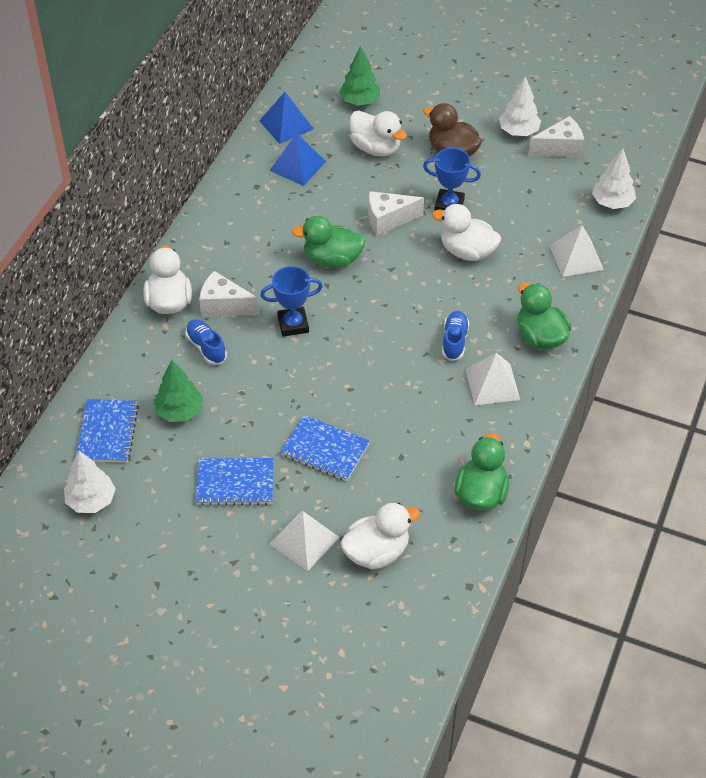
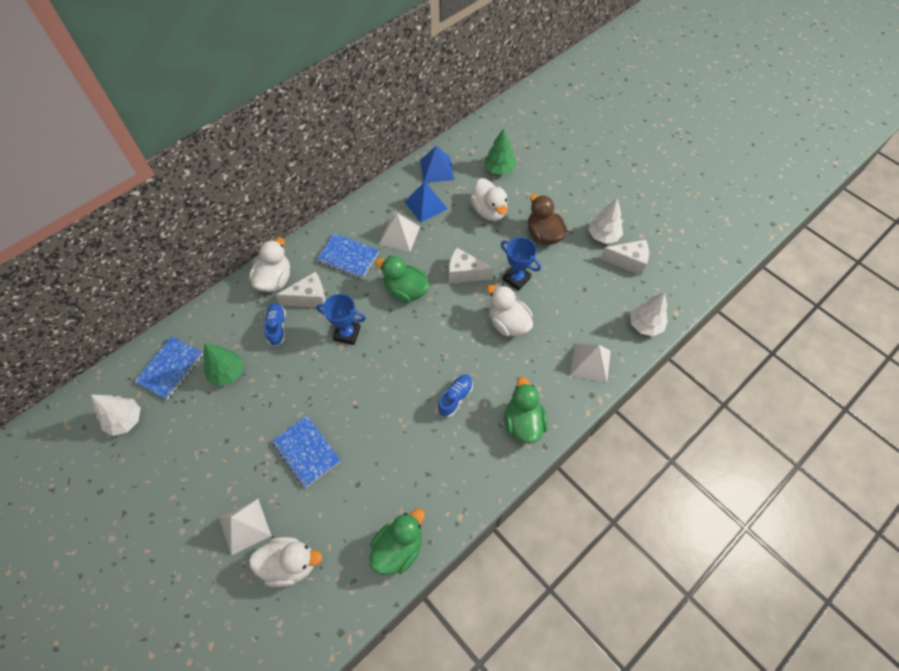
camera: 25 degrees right, 10 degrees up
(224, 305) = (309, 298): white cheese -> white cheese turned 120 degrees clockwise
(235, 483) = (228, 451): blue notebook -> blue notebook (348, 257)
(492, 384) = (463, 449): white pyramid -> white pyramid (399, 235)

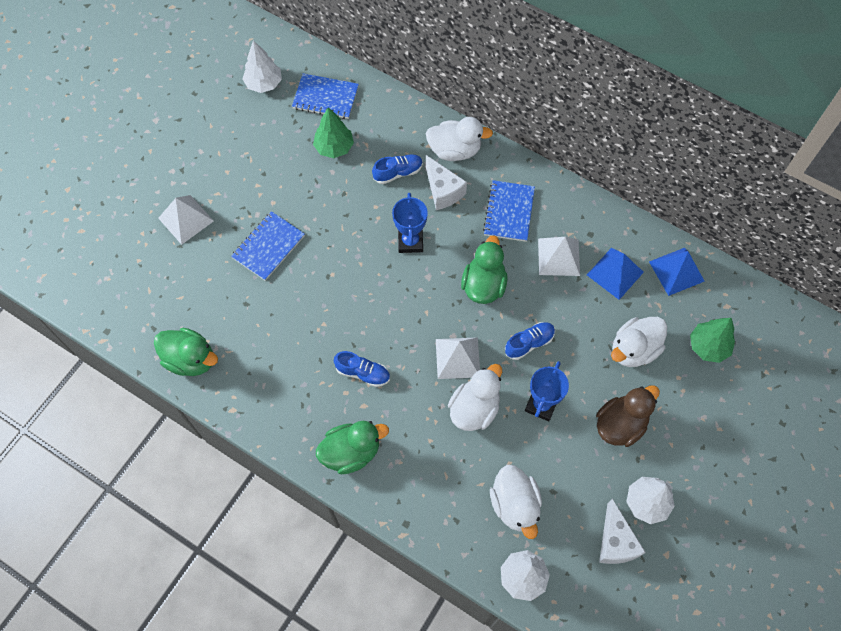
camera: 75 degrees right, 5 degrees up
(290, 564) = (159, 269): white duck -> white duck (515, 505)
(465, 273) = (529, 343): white cheese -> blue shoe
(590, 362) = (448, 515): white pyramid -> white pyramid (457, 358)

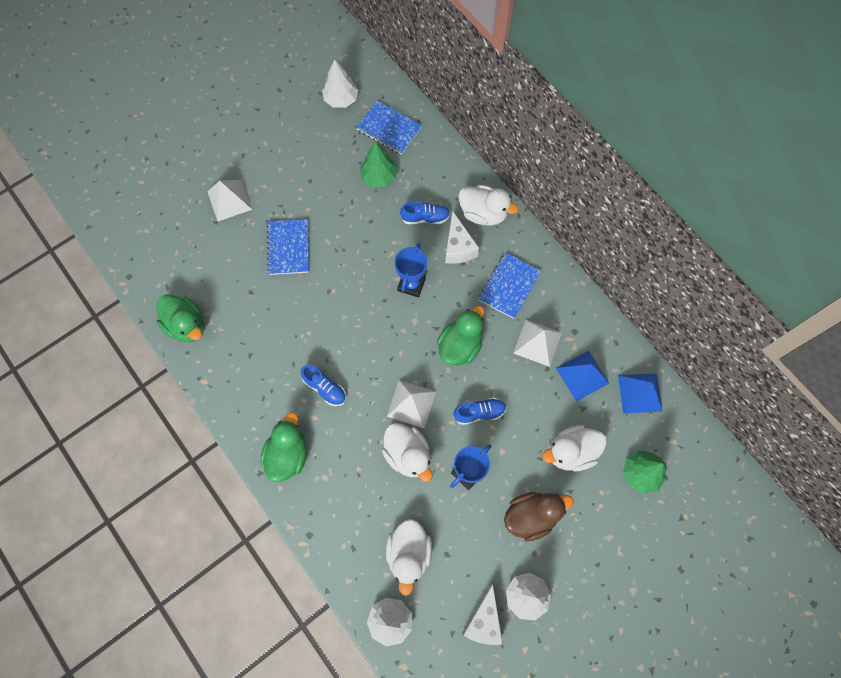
camera: 20 degrees right, 5 degrees up
(268, 247) = (288, 248): blue notebook -> blue notebook turned 60 degrees counterclockwise
(351, 452) = (288, 455): green duck -> green duck turned 75 degrees counterclockwise
(474, 408) = (408, 454): white duck -> white duck turned 90 degrees clockwise

